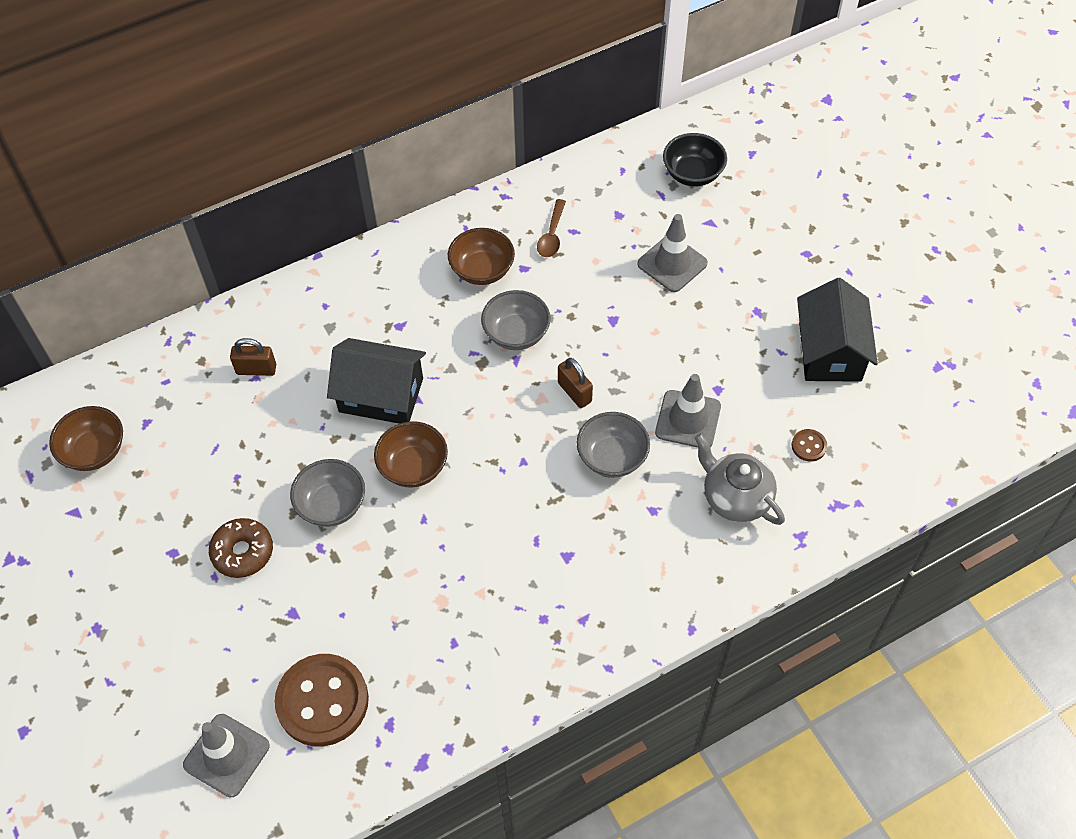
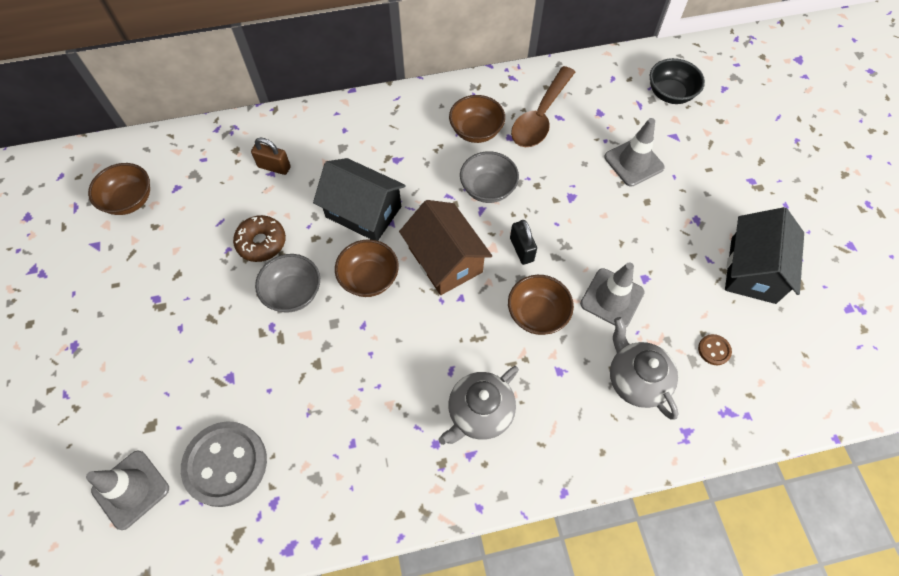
camera: 15 degrees right, 5 degrees up
(243, 552) = (209, 313): brown donut -> brown donut (261, 242)
(322, 701) = (226, 464): brown button -> grey button
(492, 425) = (445, 260): none -> brown house
(552, 235) = (540, 116): brown spoon -> brown spoon, size x1.84
(574, 392) = (521, 249): brown padlock -> black padlock
(580, 575) = (479, 412): none -> grey teapot
(612, 457) = (537, 314): grey bowl -> brown bowl

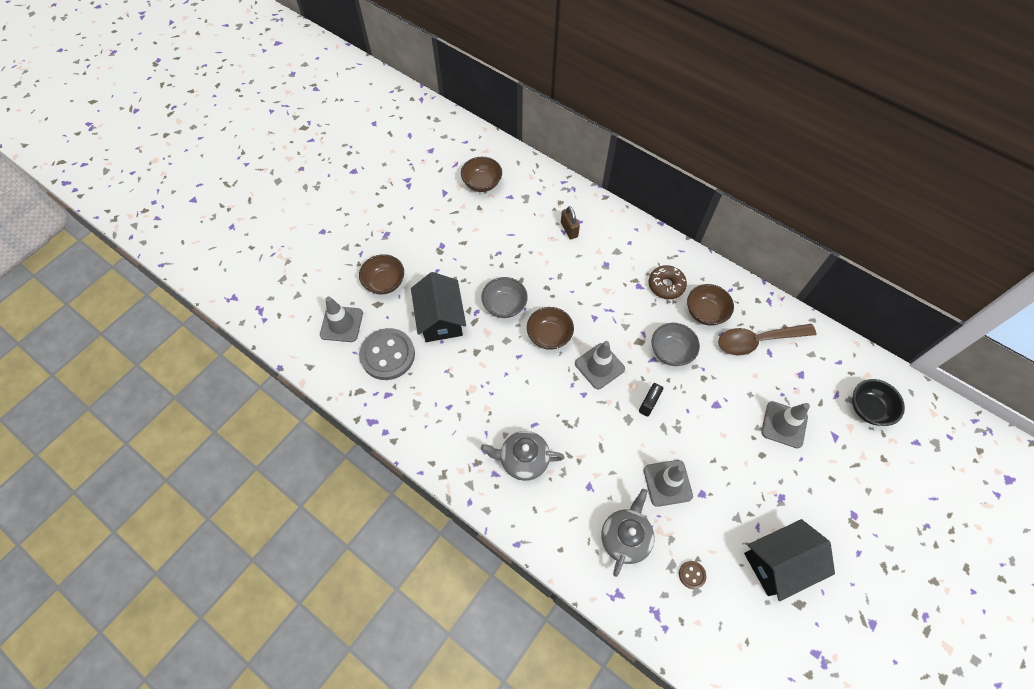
camera: 50 degrees right, 0 degrees up
(261, 242) = (518, 264): brown donut -> brown donut (666, 285)
(363, 212) = (587, 298): black house -> black house (441, 318)
(445, 260) = (599, 366): brown house -> grey traffic cone
(537, 314) = (614, 445): brown bowl -> brown bowl (385, 282)

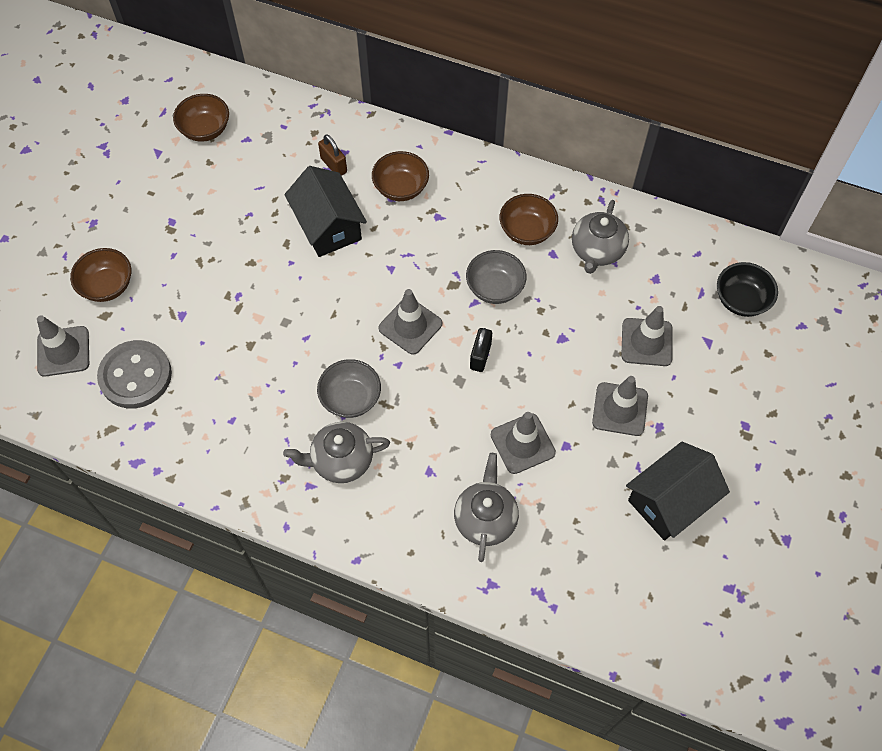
camera: 15 degrees left, 0 degrees up
(441, 318) = (193, 314): black house -> black house (328, 226)
(504, 305) = (273, 279): grey bowl -> grey bowl (350, 398)
(549, 336) = (338, 303): brown bowl -> brown bowl (401, 188)
(666, 285) = (471, 208): brown donut -> none
(692, 575) = (572, 540): brown button -> none
(752, 474) = (620, 409): none -> grey traffic cone
(757, 341) = (597, 251): brown spoon -> grey teapot

